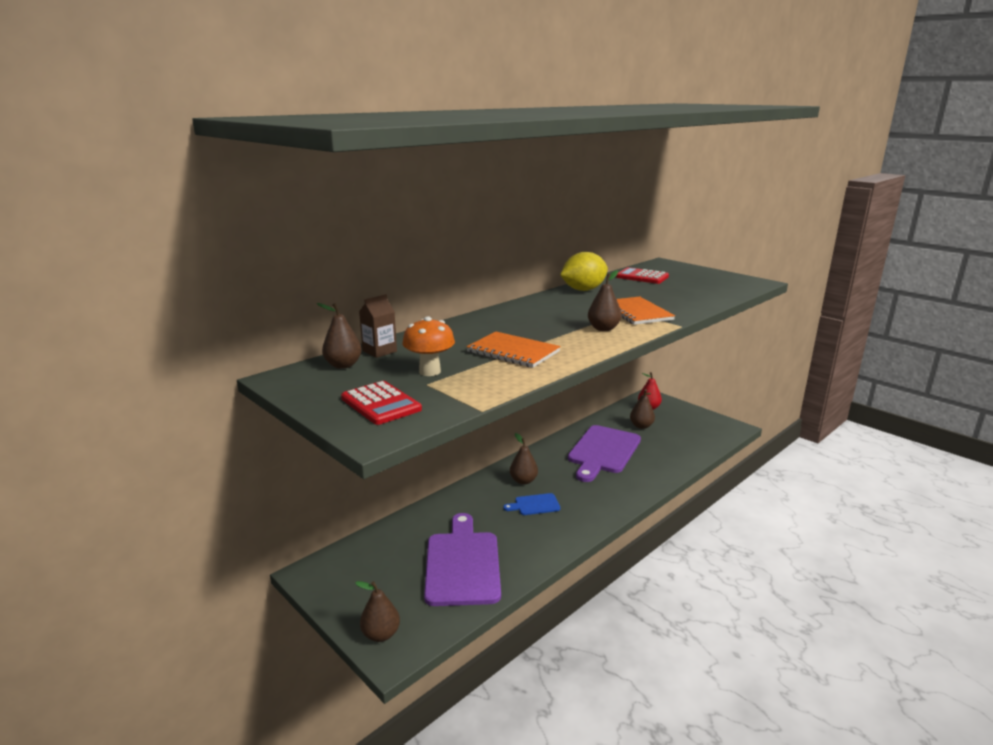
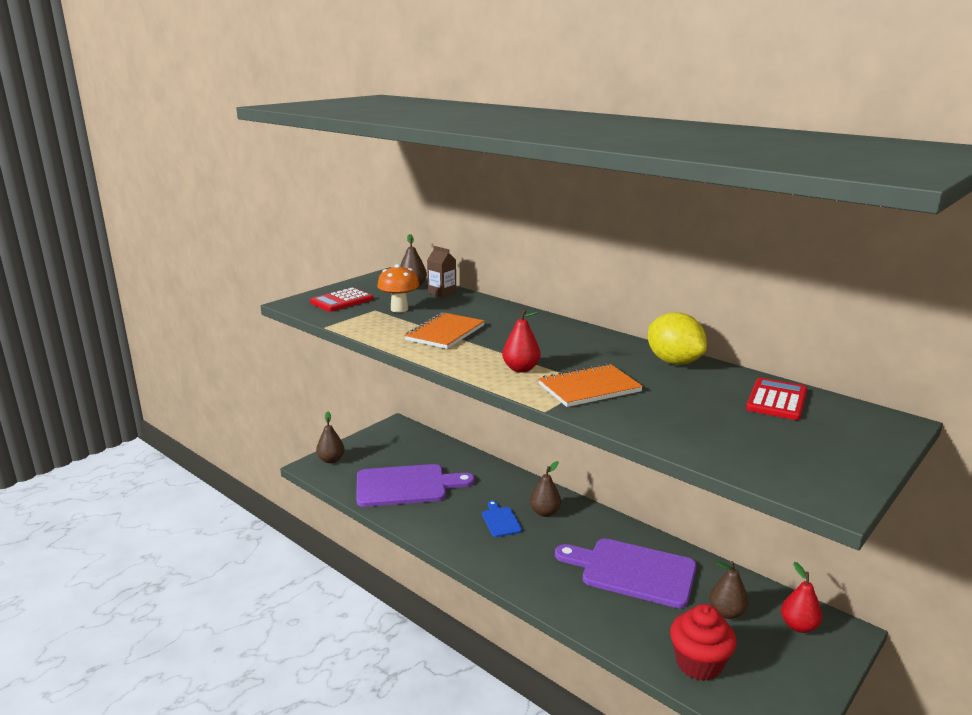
camera: 85 degrees right, 0 degrees up
(603, 329) = (521, 369): brown pear -> red pear
(691, 442) = (699, 664): none -> red cupcake

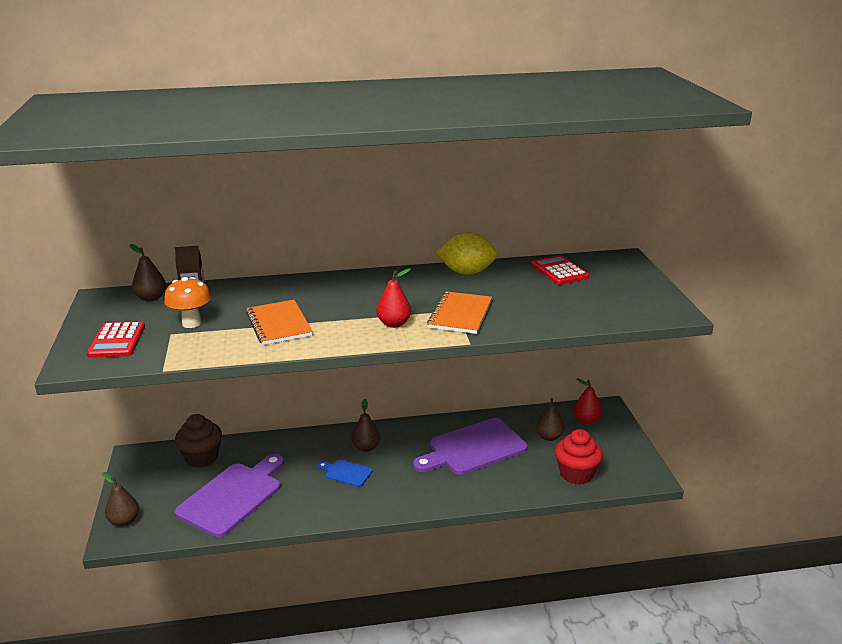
camera: 50 degrees left, 5 degrees up
(429, 449) = (202, 457): none -> brown cupcake

